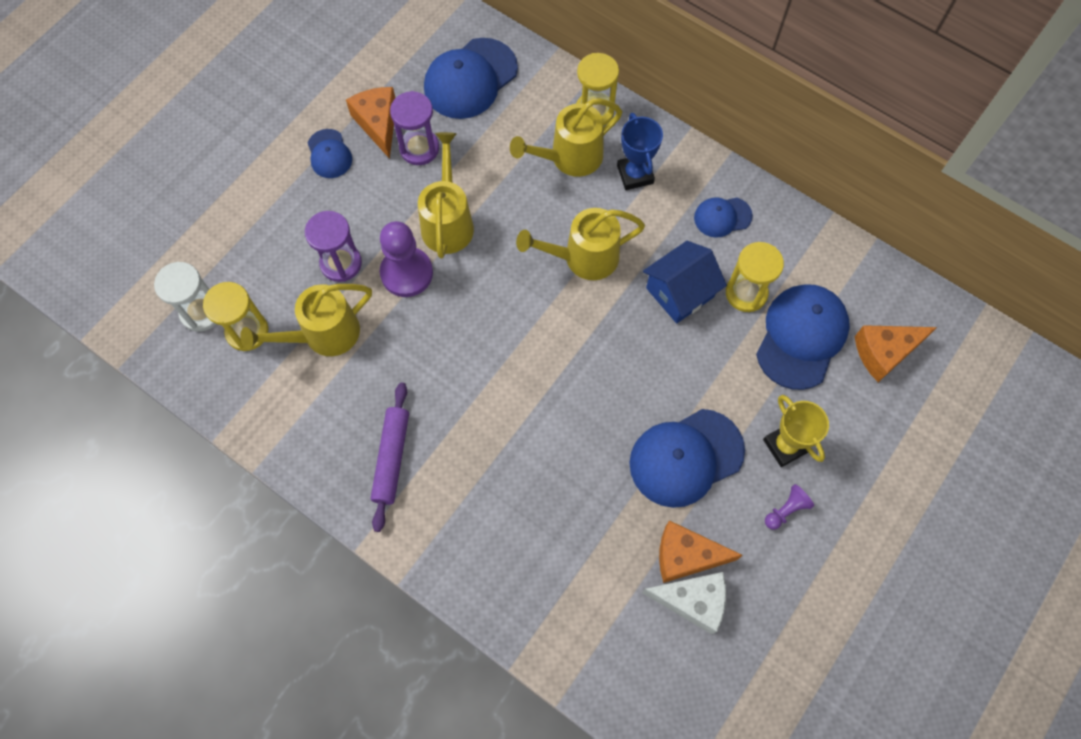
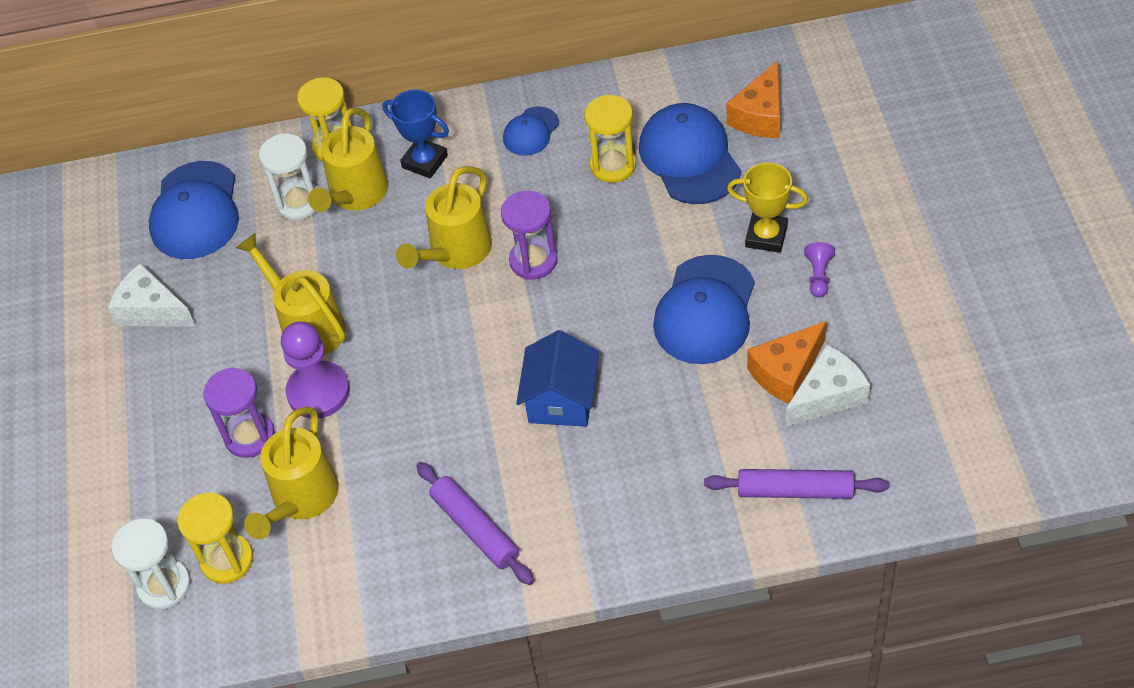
camera: 40 degrees left, 15 degrees down
(329, 154) = (134, 369): blue cap -> none
(378, 124) = (152, 310): orange cheese -> white cheese
(419, 148) = (213, 296): purple hourglass -> purple hourglass (533, 261)
(532, 131) = (299, 203): none -> white hourglass
(597, 642) = (795, 490): none -> purple rolling pin
(680, 292) = (562, 208): blue house -> blue house (561, 399)

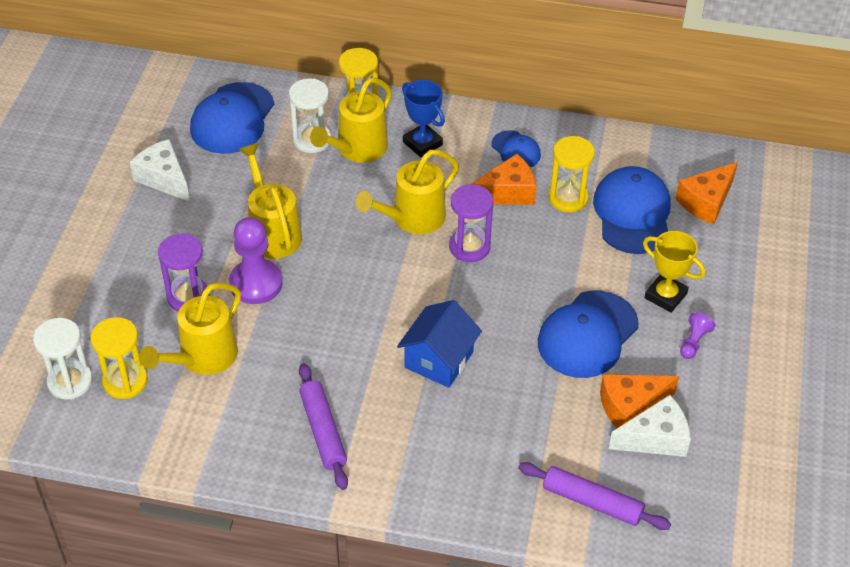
camera: 15 degrees right, 5 degrees down
(531, 132) = (516, 150): blue cap -> blue cap turned 90 degrees counterclockwise
(545, 183) = (507, 192): none -> orange cheese

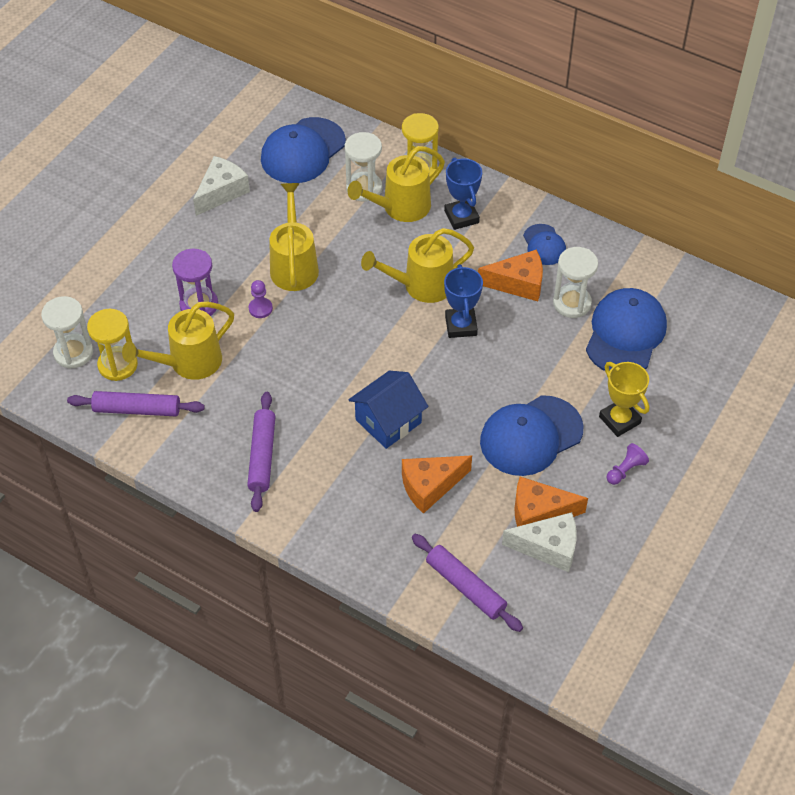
camera: 20 degrees right, 5 degrees up
(164, 178) = (221, 192): white cheese -> white cheese turned 60 degrees clockwise
(166, 421) = (137, 409): none -> purple rolling pin
(256, 283) = (260, 308): purple pawn -> purple pawn, size x0.50
(469, 247) = (461, 325): purple hourglass -> blue trophy
(568, 198) = (572, 303): yellow hourglass -> white hourglass
(706, 202) = (701, 341): orange cheese -> orange cheese (430, 486)

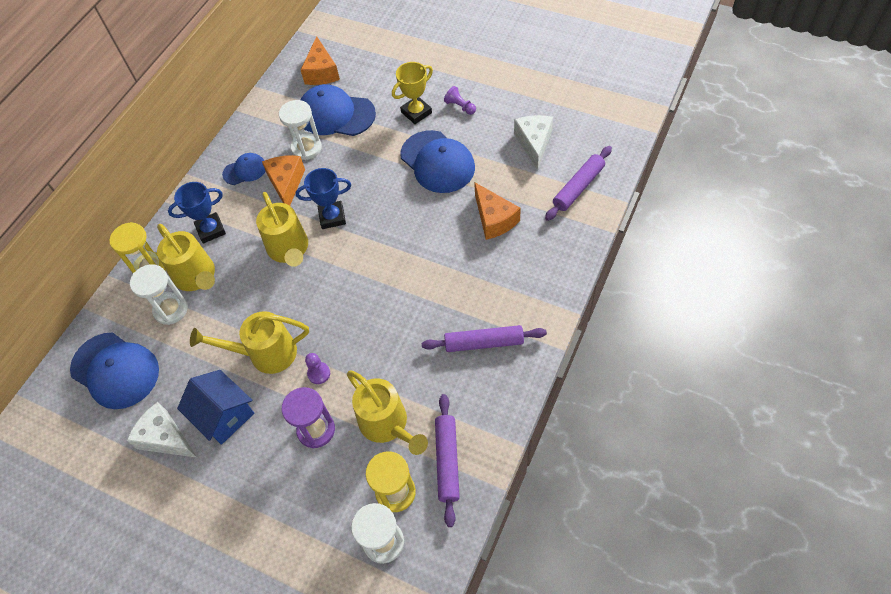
camera: 90 degrees left, 5 degrees up
(388, 421) = (435, 255): blue house -> blue house (224, 415)
(539, 513) = (505, 151): orange cheese -> orange cheese (321, 72)

